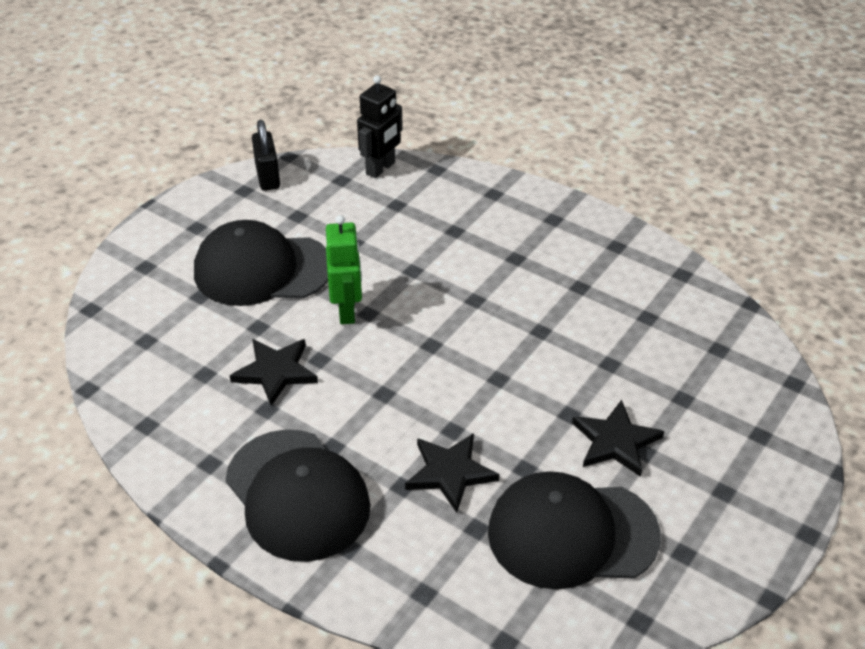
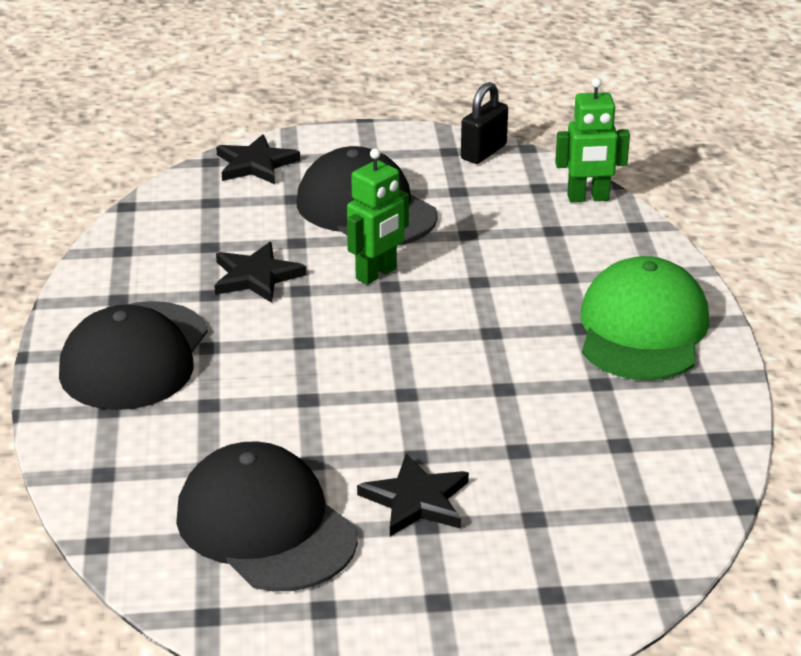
camera: 50 degrees right, 10 degrees down
(381, 168) = (588, 198): black robot -> green robot
(450, 473) = (255, 422): black star -> black star (255, 164)
(545, 236) = (642, 329): none -> green cap

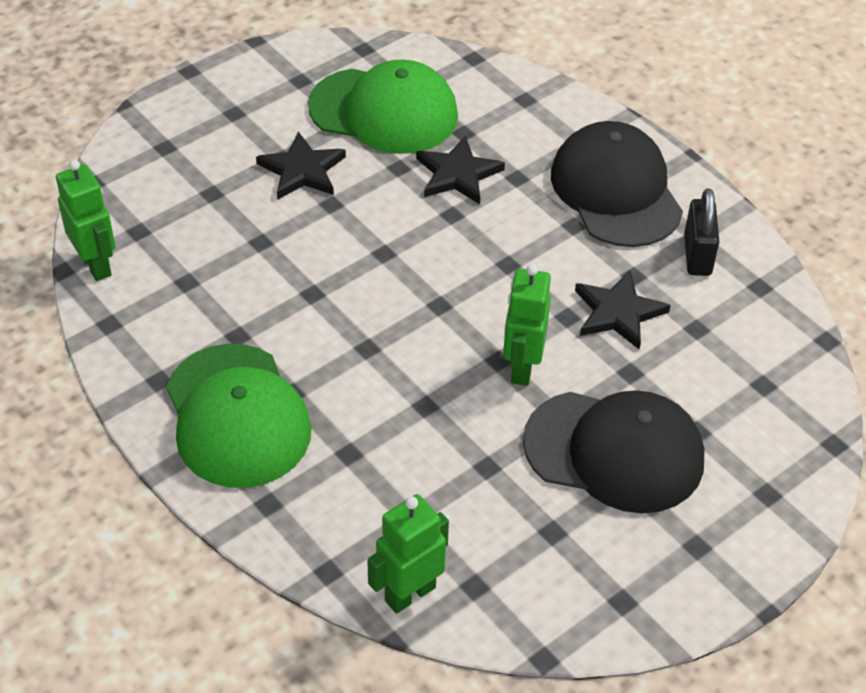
camera: 145 degrees right, 15 degrees up
(255, 164) = (787, 463): black star -> black star (457, 174)
(266, 526) = (384, 111): black cap -> green cap
(483, 152) = (583, 620): black padlock -> black padlock (697, 255)
(706, 496) = (96, 265): none -> green robot

